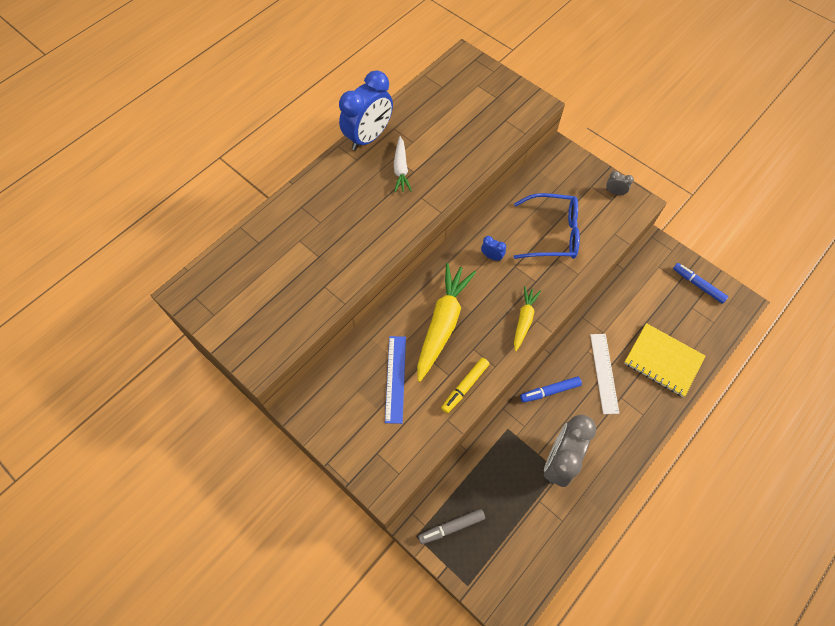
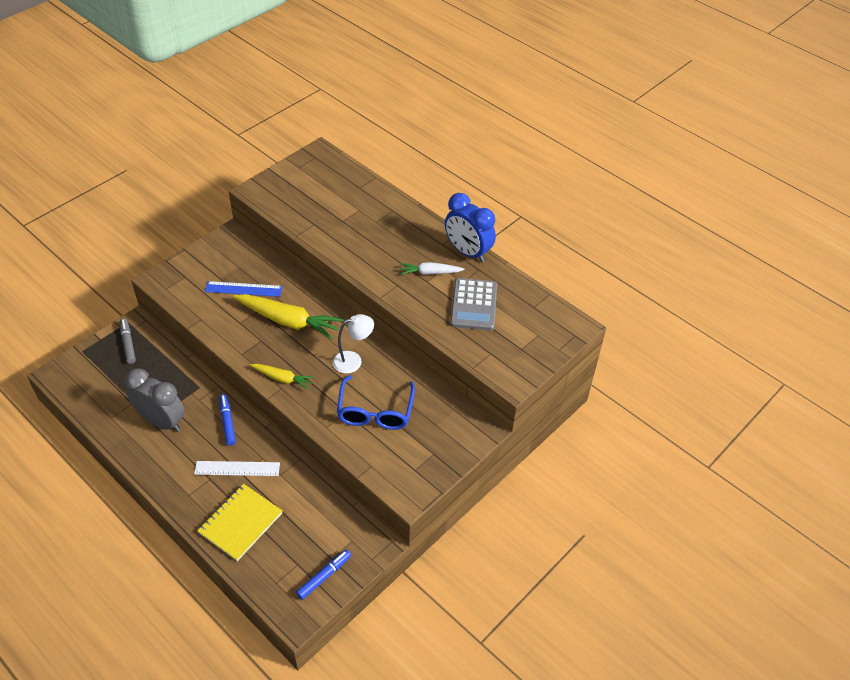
camera: 90 degrees right, 15 degrees down
(444, 132) = (473, 305): none -> grey calculator
(465, 386) = (227, 332): yellow marker -> none
(491, 256) = (353, 360): blue clock -> white lamp
(614, 192) = (424, 474): grey clock -> none

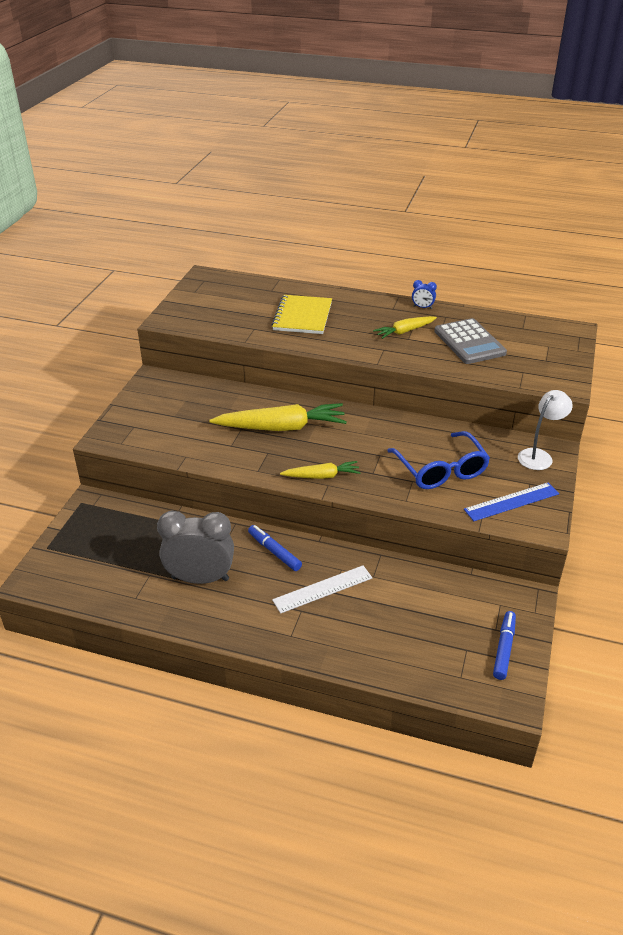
camera: 25 degrees left, 10 degrees down
(128, 343) = (98, 522): grey marker -> none
(240, 523) = (372, 637): yellow notebook -> yellow notebook (302, 316)
(243, 289) = (209, 417): blue ruler -> blue ruler (511, 502)
(353, 360) = (378, 437): white lamp -> white lamp (539, 456)
(430, 273) = (405, 331): white carrot -> yellow carrot
(468, 252) = (422, 307): blue clock -> blue clock, size x0.42

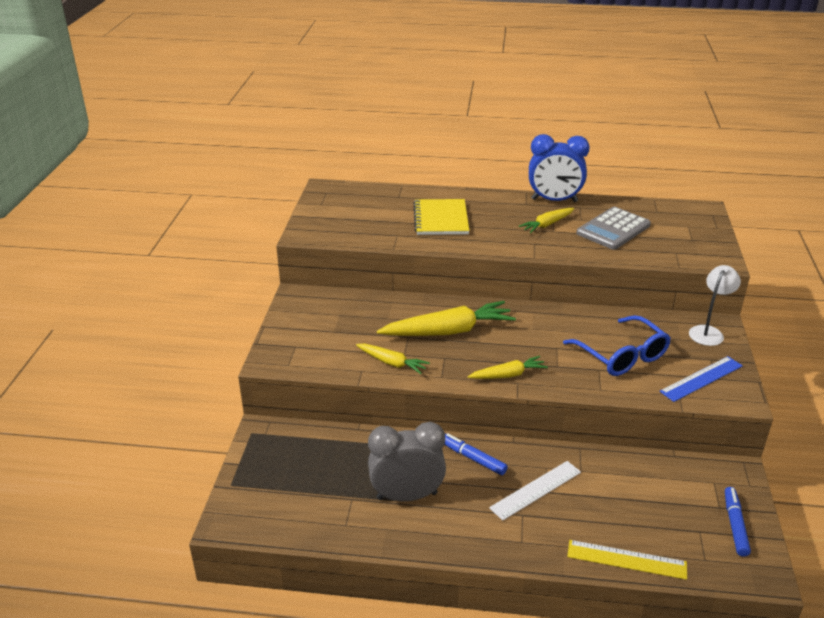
camera: 10 degrees left, 5 degrees down
(216, 452) = (392, 363): none -> yellow carrot
(384, 666) = (626, 559): none -> yellow ruler
(422, 307) = (554, 200): blue clock -> blue clock, size x2.41
(469, 342) = (613, 229): grey calculator -> grey calculator turned 75 degrees clockwise

